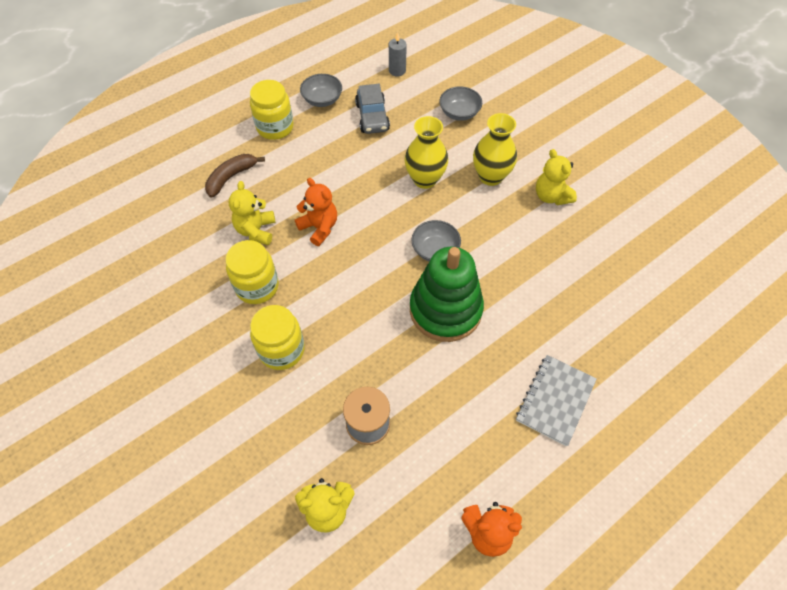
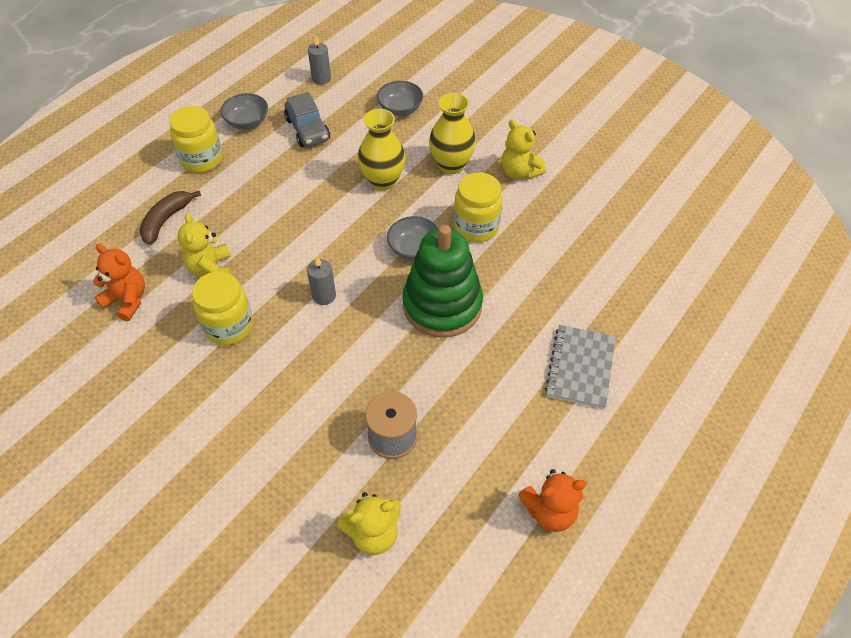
camera: 15 degrees left, 5 degrees down
(282, 350) = (276, 385): yellow jar -> yellow jar (476, 227)
(319, 227) = (281, 252): orange teddy bear -> orange teddy bear (127, 300)
(344, 277) = (324, 296): none -> grey candle

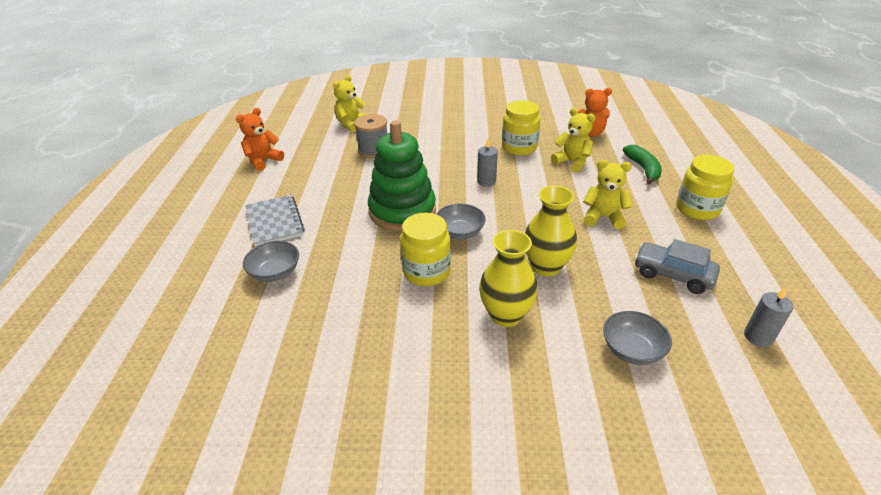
camera: 145 degrees right, 15 degrees down
(166, 220) = (643, 169): brown banana -> green banana
(247, 122) = (727, 253): grey bowl -> grey bowl (275, 272)
(519, 172) = (431, 346): yellow teddy bear -> yellow teddy bear (603, 217)

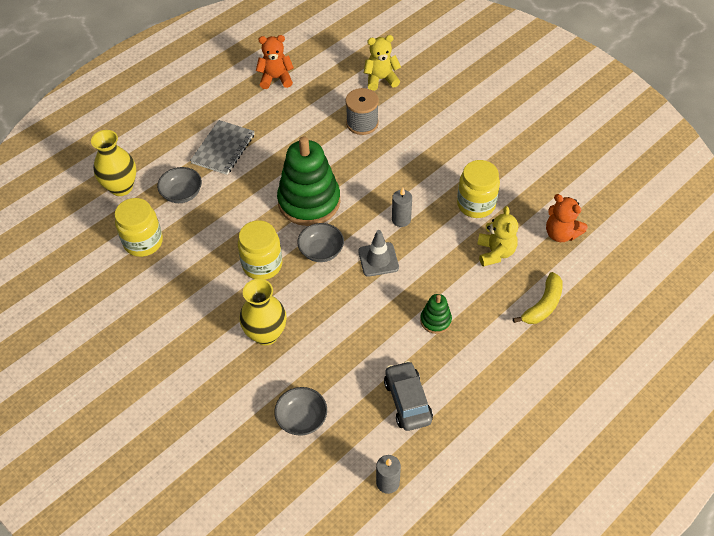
camera: 45 degrees right, 15 degrees up
(509, 211) = (378, 259): none -> grey traffic cone
(546, 266) = (337, 323): yellow vase -> yellow vase (121, 187)
(603, 217) = (435, 320): yellow teddy bear -> green stacking toy
(643, 169) = (543, 305): green banana -> yellow banana
(697, 209) = (519, 373): yellow jar -> yellow jar (143, 242)

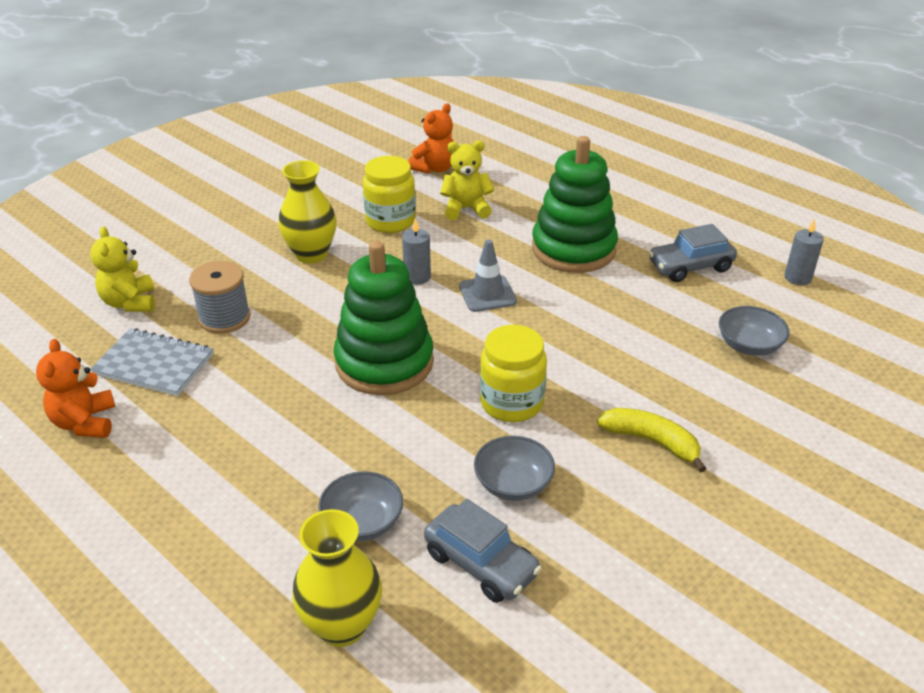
camera: 95 degrees left, 15 degrees down
(143, 242) = (481, 563): yellow jar -> grey car
(223, 149) = (255, 476): grey notebook -> grey notebook (154, 364)
(266, 334) = (633, 388): yellow vase -> yellow vase (311, 254)
(321, 251) = (478, 345): grey bowl -> grey bowl (513, 484)
(435, 320) = (573, 249): green stacking toy -> green stacking toy, size x2.20
(543, 305) = (536, 181): yellow banana -> yellow banana (652, 441)

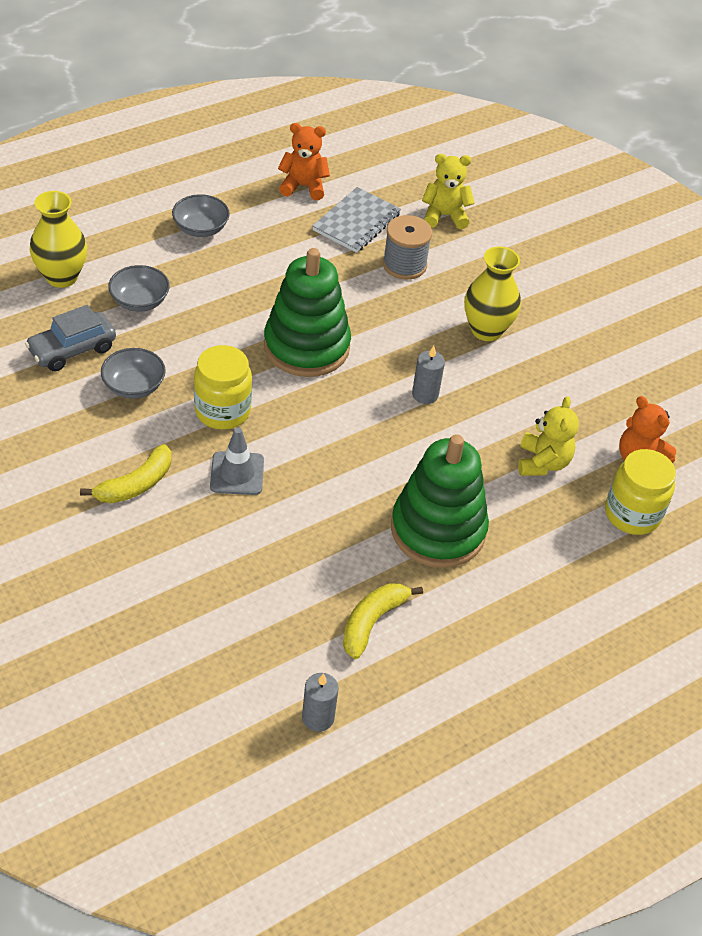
camera: 100 degrees right, 10 degrees up
(390, 221) = (532, 397): yellow jar -> yellow jar (632, 514)
(487, 294) = (380, 437): grey traffic cone -> grey traffic cone (237, 473)
(690, 267) = (372, 622): grey car -> yellow banana
(749, 346) = (223, 612): grey bowl -> grey bowl (201, 228)

